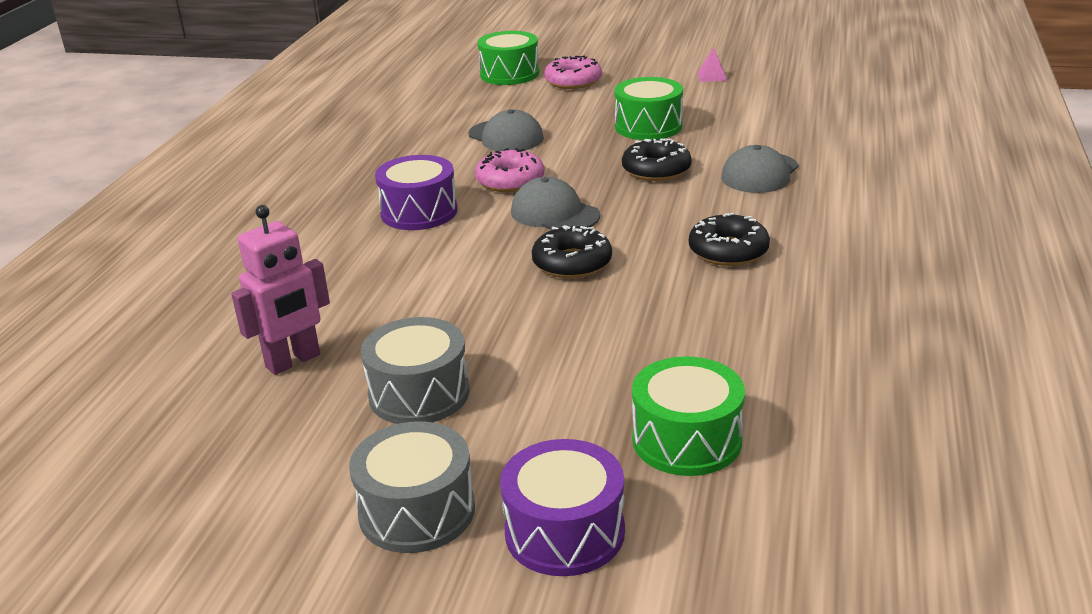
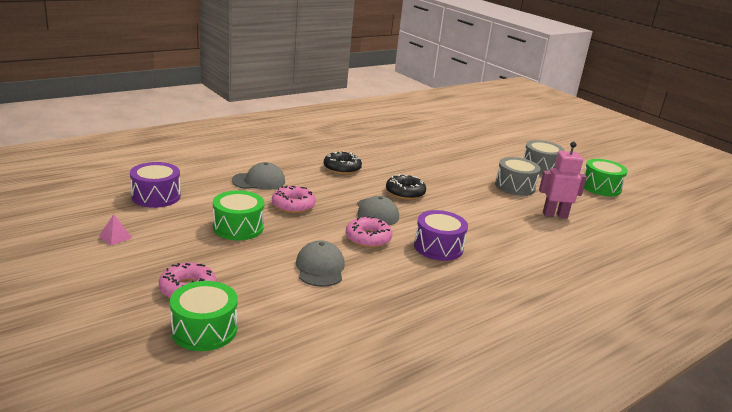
camera: 145 degrees left, 5 degrees down
(564, 532) = (504, 150): purple drum -> purple drum (156, 196)
(656, 170) = (293, 205): black donut -> pink donut
(686, 440) = (448, 147): green drum -> green drum (601, 187)

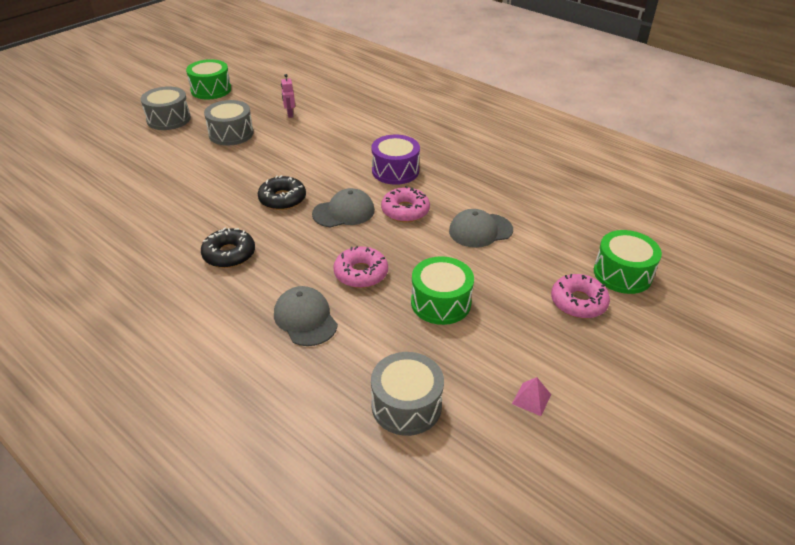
camera: 100 degrees left, 15 degrees up
(156, 196) = (406, 405): purple drum -> grey drum
(555, 215) = (290, 114): pink robot -> pink robot, size x0.56

